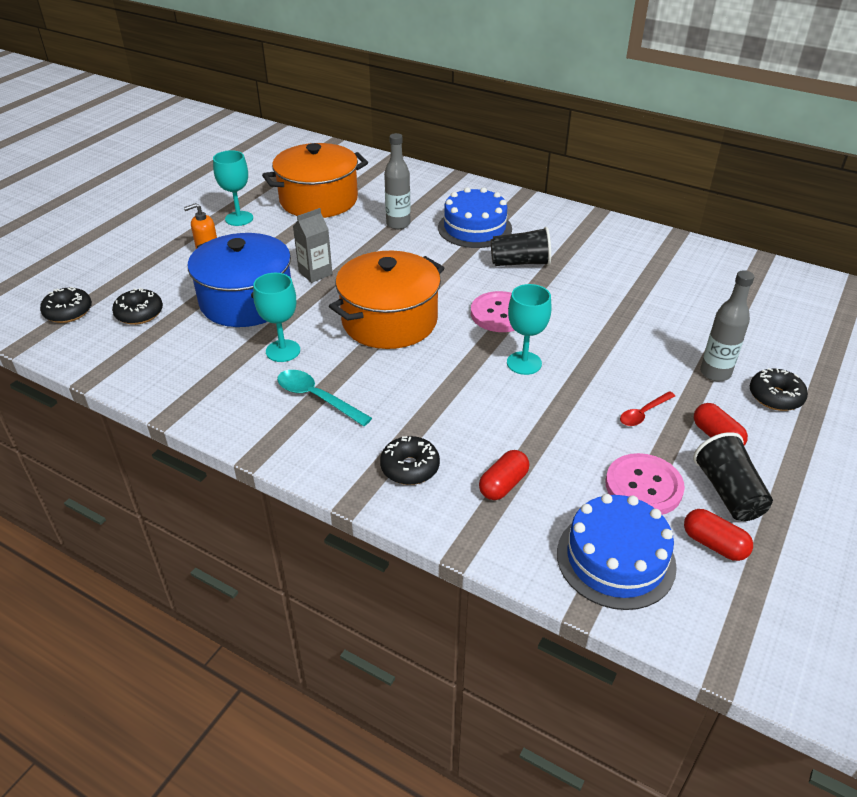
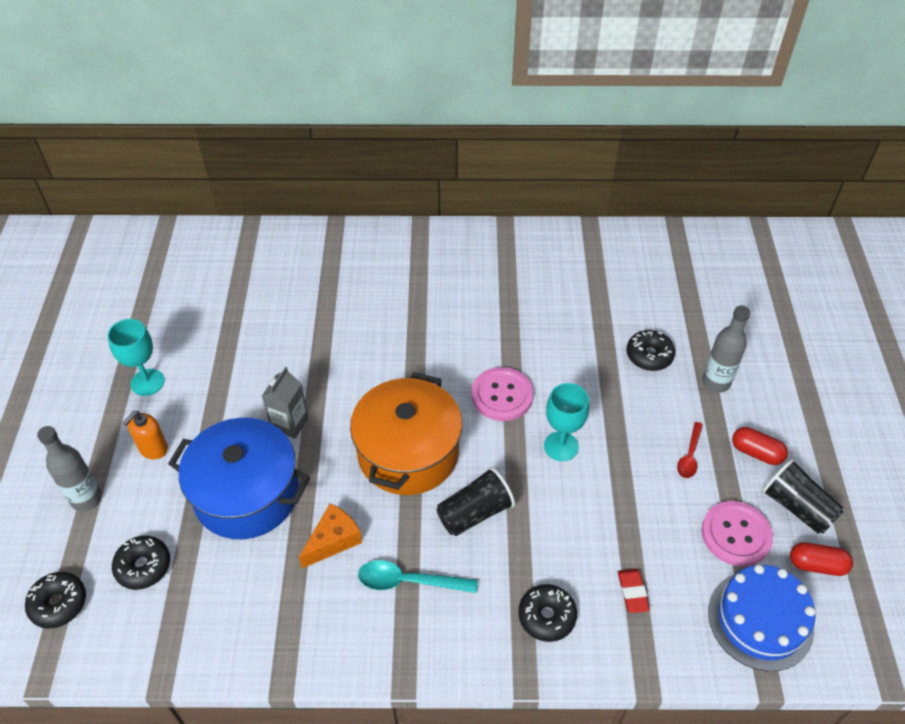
camera: 30 degrees left, 10 degrees up
(283, 351) = (333, 540): turquoise goblet -> orange cheese
(318, 200) = (216, 318): orange pot -> none
(398, 224) = (325, 318): grey bottle -> grey bottle (86, 498)
(474, 228) = (404, 292): blue cake -> none
(503, 484) = (632, 592): red capsule -> red eraser
(520, 263) = (477, 321): black cup -> black cup (475, 513)
(775, 397) = (773, 387): black donut -> black donut (649, 355)

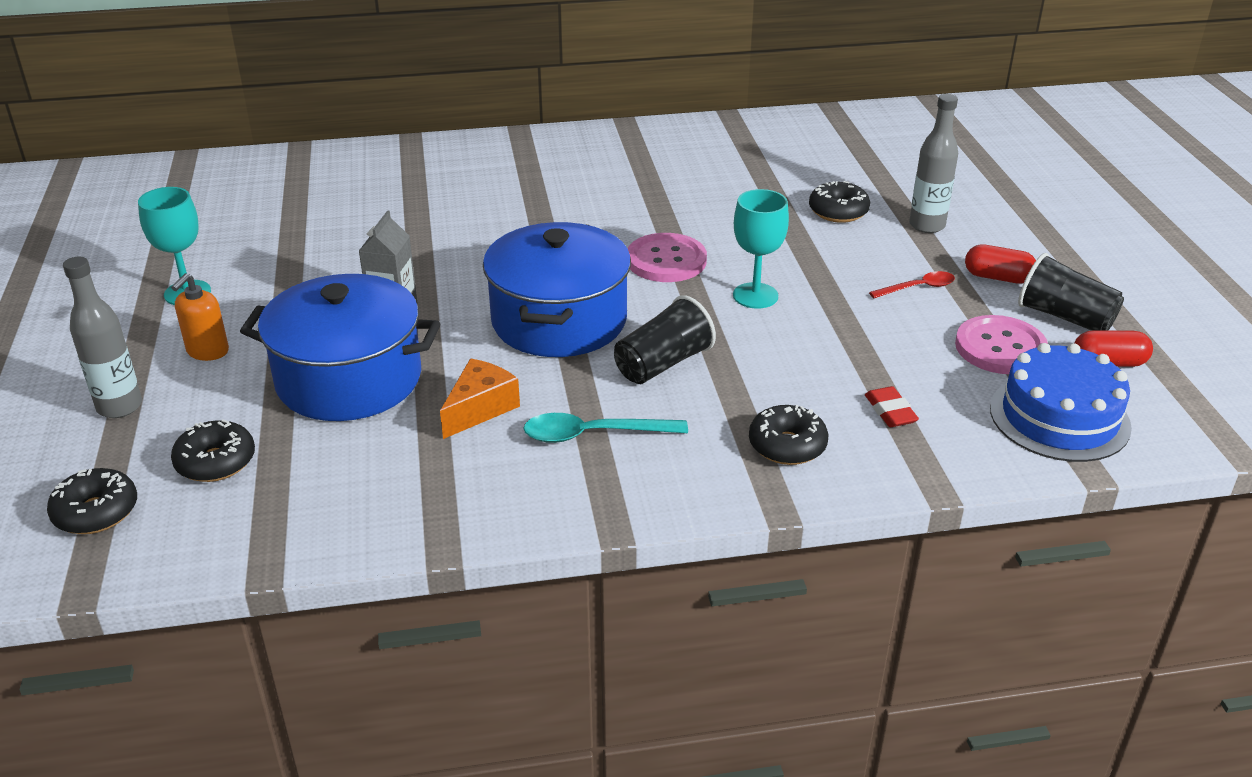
camera: 10 degrees left, 15 degrees down
(408, 453) = (559, 320): orange pot -> blue pot
(689, 455) = (918, 288): red spoon -> red spoon turned 120 degrees counterclockwise

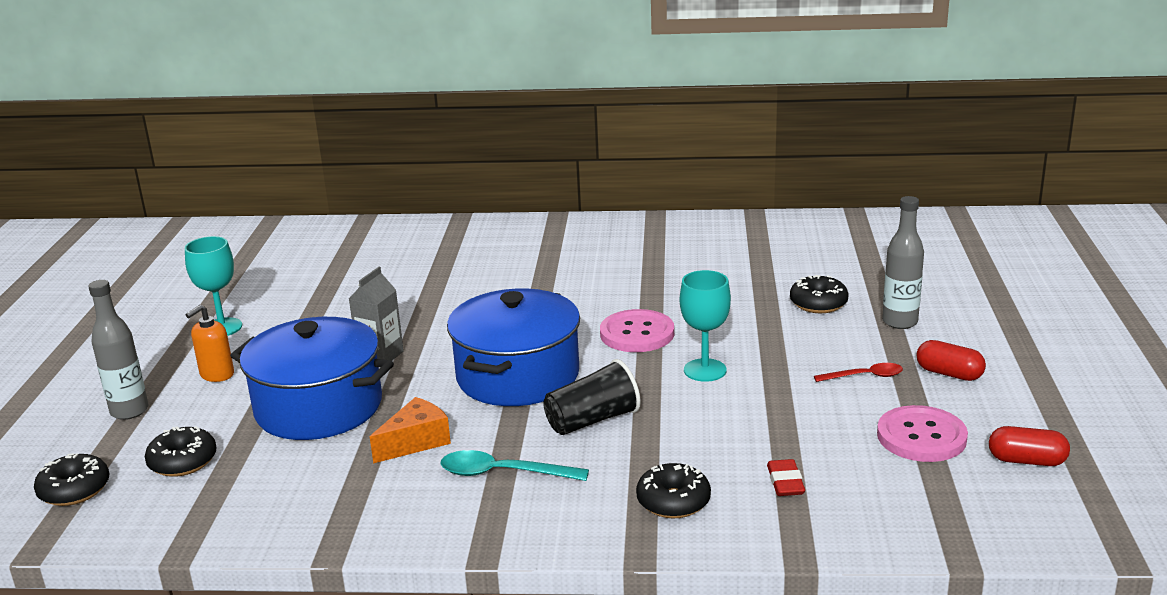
camera: 15 degrees right, 10 degrees down
(1059, 417) = (952, 505): blue cake -> none
(1064, 317) = (1001, 415): black cup -> none

